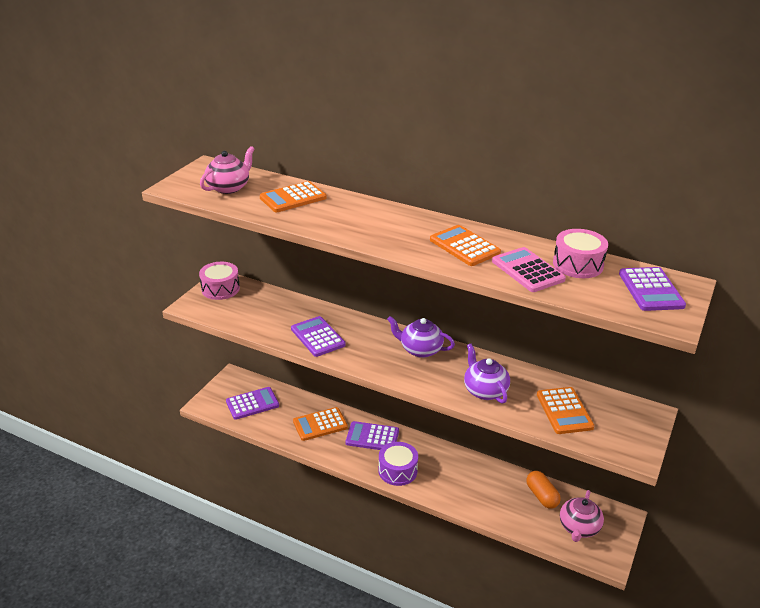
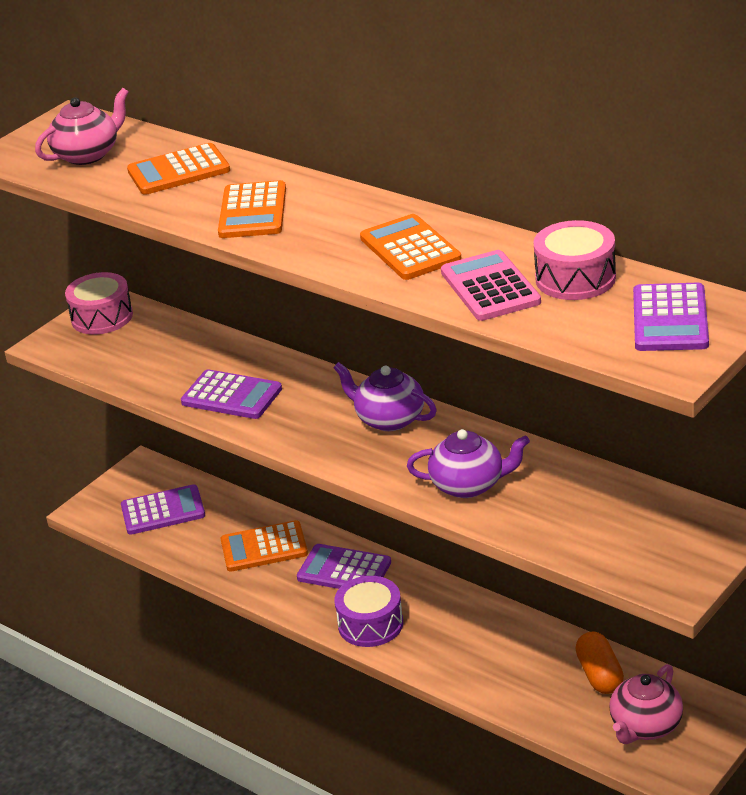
camera: 15 degrees right, 0 degrees up
(317, 337) = (231, 396): purple calculator -> purple calculator turned 135 degrees clockwise
(484, 390) = (469, 485): purple teapot -> purple teapot turned 105 degrees clockwise
(564, 411) = (586, 520): orange calculator -> orange calculator (253, 211)

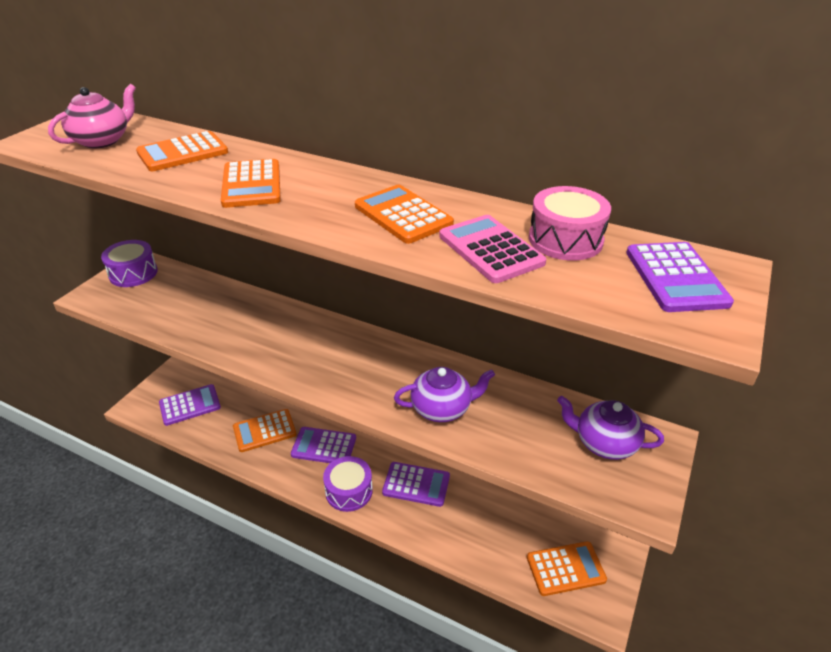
camera: 15 degrees left, 5 degrees up
(102, 317) = (133, 273): pink drum -> purple drum
(231, 396) = (238, 335): purple calculator -> purple calculator (416, 484)
(389, 419) = (365, 351): purple teapot -> purple teapot (604, 443)
(599, 675) = (521, 524): orange capsule -> none
(645, 726) = (565, 568): pink teapot -> orange calculator

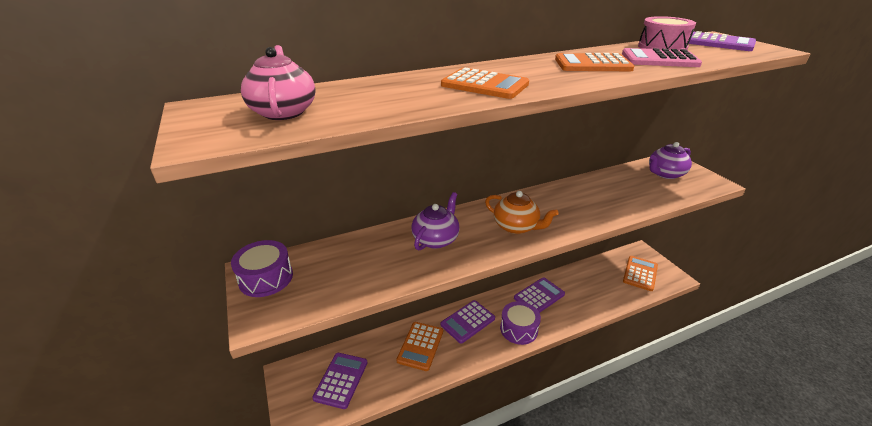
camera: 50 degrees left, 5 degrees down
(183, 153) = (380, 92): orange calculator -> none
(328, 364) = (516, 227): none -> orange teapot
(442, 408) = (600, 205): purple teapot -> purple teapot (436, 239)

